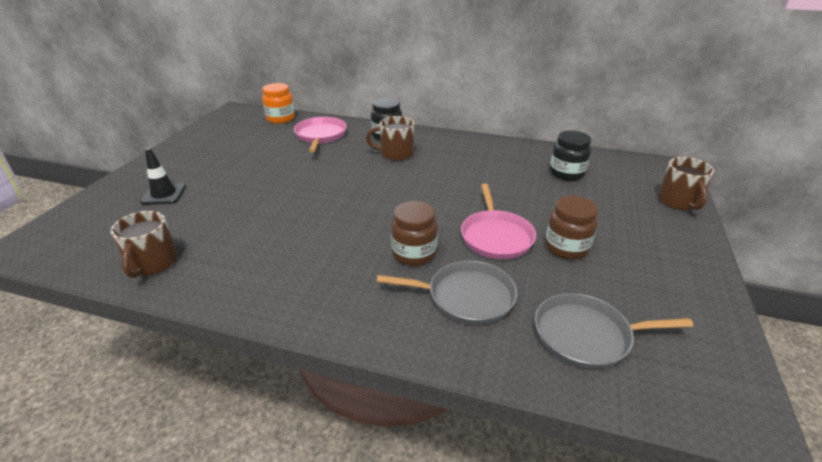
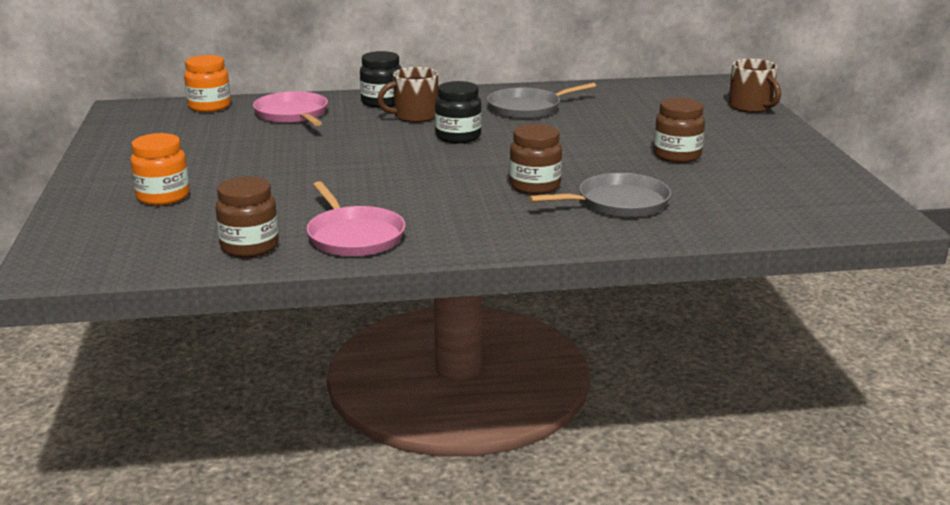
camera: 25 degrees left, 10 degrees down
(152, 263) = (249, 247): brown mug -> brown jar
(164, 194) = (163, 197): black traffic cone -> orange jar
(496, 236) = (602, 160): pink pan -> pink pan (354, 236)
(566, 173) = (625, 103): black jar -> black jar (458, 137)
(587, 335) = (743, 203): grey pan -> grey pan (527, 108)

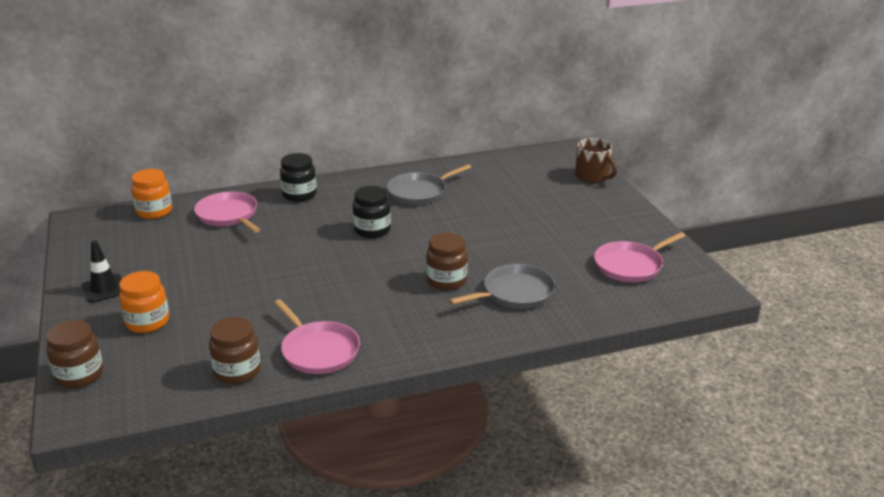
camera: 10 degrees left, 5 degrees up
(127, 166) = (104, 289): none -> black traffic cone
(414, 116) = (330, 209): brown mug -> none
(677, 156) = (548, 236): brown jar -> brown jar (79, 375)
(778, 188) = (631, 265): none -> pink pan

